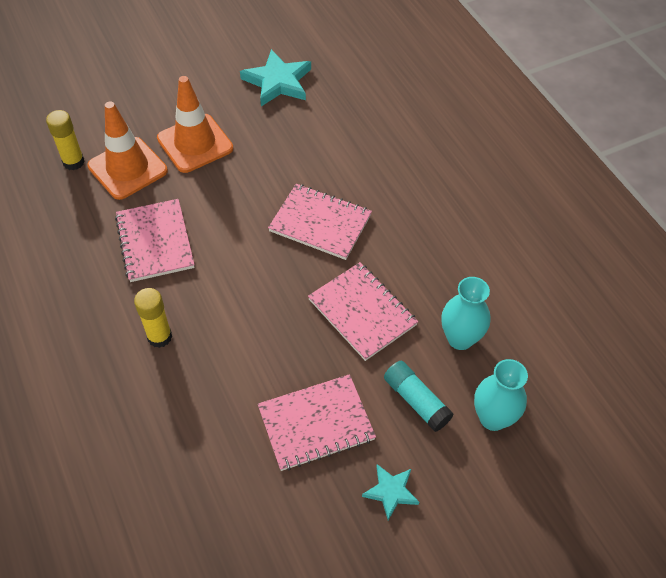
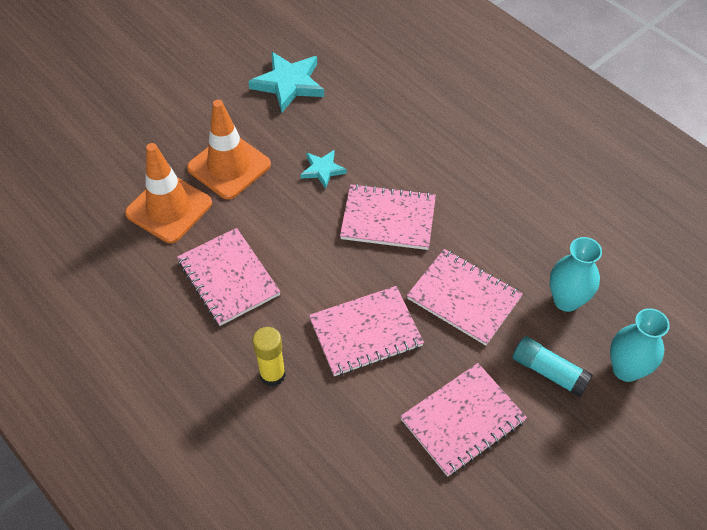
camera: 15 degrees left, 0 degrees up
(73, 162) = (108, 215): yellow glue stick -> none
(258, 321) = (365, 333): none -> pink notebook
(391, 492) = (559, 467): turquoise star -> turquoise star (322, 170)

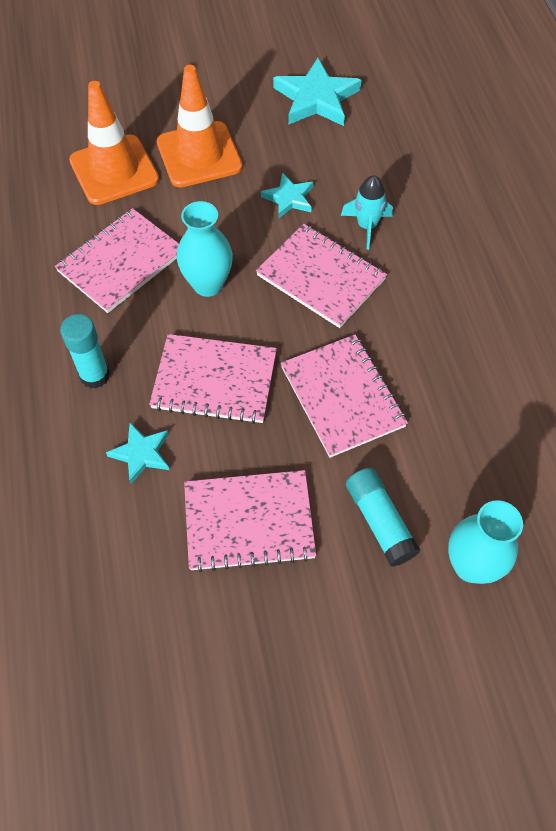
camera: 30 degrees right, 5 degrees up
(228, 278) = (121, 262): pink notebook -> pink notebook turned 45 degrees clockwise
(272, 374) = (95, 375): yellow glue stick -> turquoise glue stick
(351, 414) = (141, 454): none -> turquoise star
(394, 166) = (367, 226): none -> turquoise rocket
(566, 300) = (456, 455): turquoise vase -> turquoise vase (208, 284)

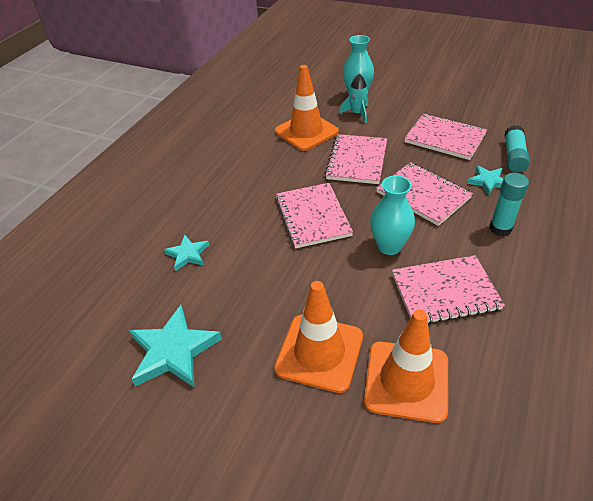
camera: 140 degrees left, 15 degrees down
(289, 198) = (283, 275): turquoise star -> turquoise star (188, 254)
(367, 226) = (253, 231): turquoise rocket -> turquoise rocket (357, 113)
(379, 521) = (382, 118): turquoise glue stick -> turquoise glue stick (514, 156)
(464, 417) = (306, 131): none -> orange traffic cone

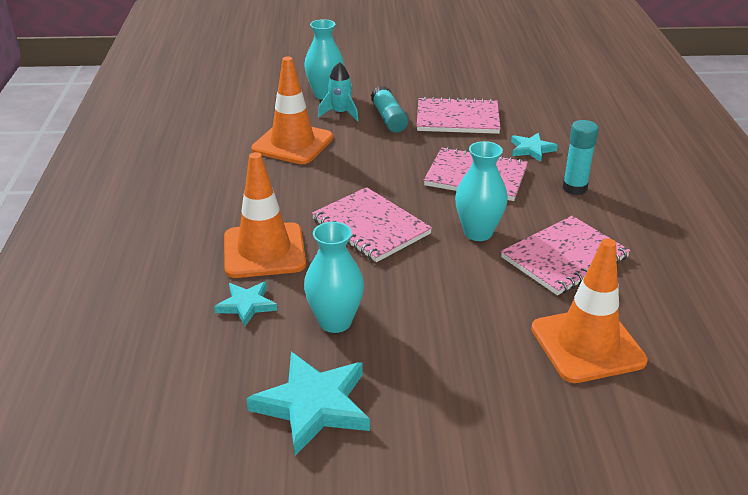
camera: 30 degrees left, 10 degrees down
(234, 288) = (335, 322): none -> turquoise vase
(319, 352) = (482, 350): orange traffic cone -> orange traffic cone (264, 251)
(356, 161) = (377, 160): pink notebook -> none
(514, 156) = (539, 121): turquoise glue stick -> turquoise glue stick (389, 119)

